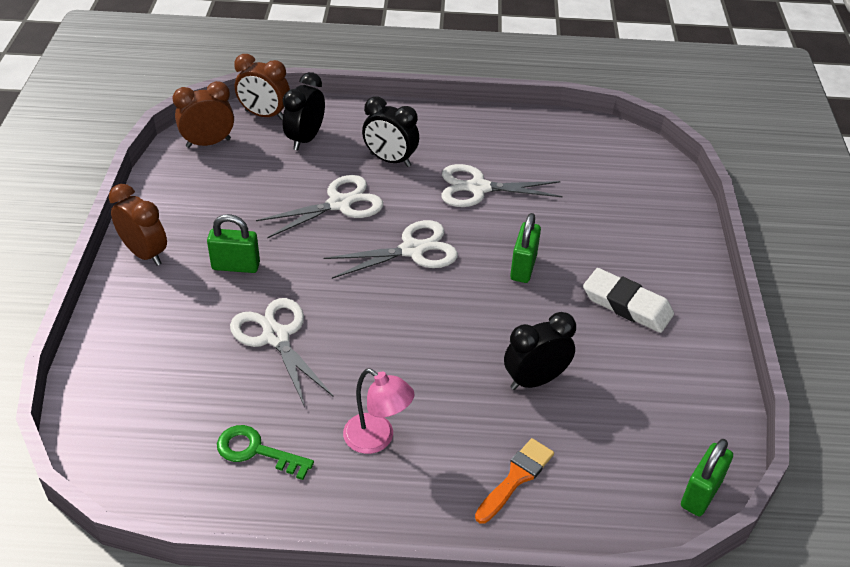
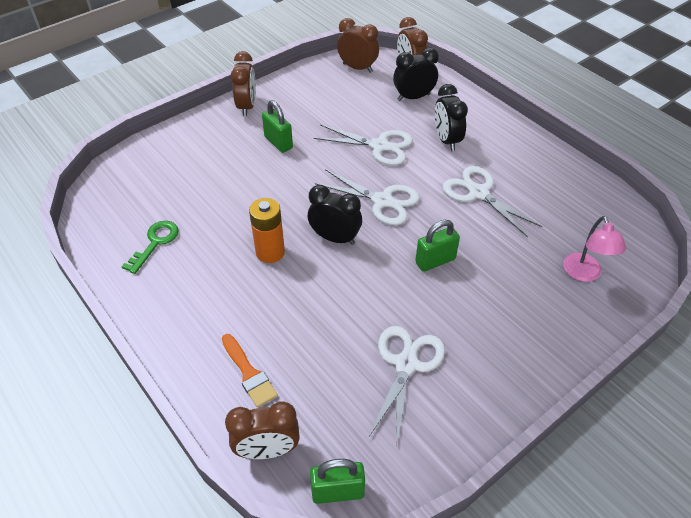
camera: 50 degrees right, 5 degrees up
(256, 451) = (155, 243): green key -> green key turned 45 degrees clockwise
(276, 337) = (244, 193): white scissors -> white scissors (406, 364)
(377, 439) = (214, 287): pink lamp -> pink lamp (584, 274)
(382, 368) = (270, 252): none -> orange battery
(516, 477) = (249, 373): orange brush -> orange brush turned 60 degrees clockwise
(535, 380) = (341, 331): black clock -> black clock (335, 238)
(616, 517) = (267, 450): none -> brown clock
(627, 305) = (470, 337): white eraser -> none

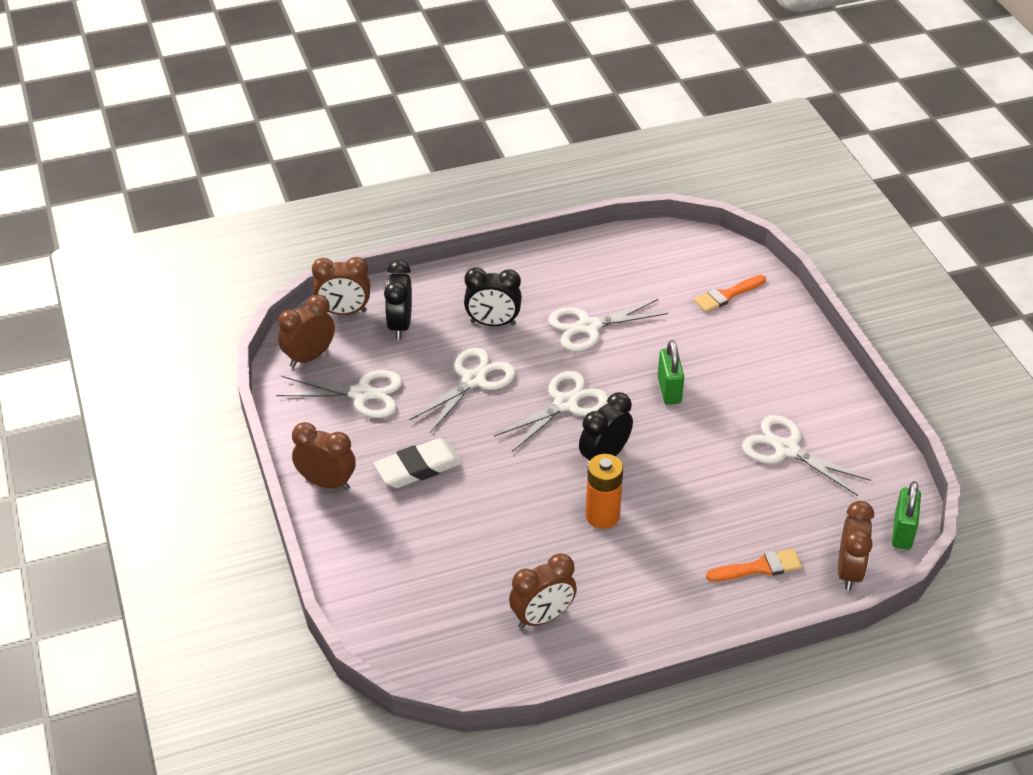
camera: 70 degrees left, 5 degrees down
(155, 243) = (542, 617): green key -> brown clock
(278, 142) = (418, 468): green padlock -> white eraser
(335, 99) = (362, 394): none -> white scissors
(584, 274) = (727, 295): pink lamp -> orange brush

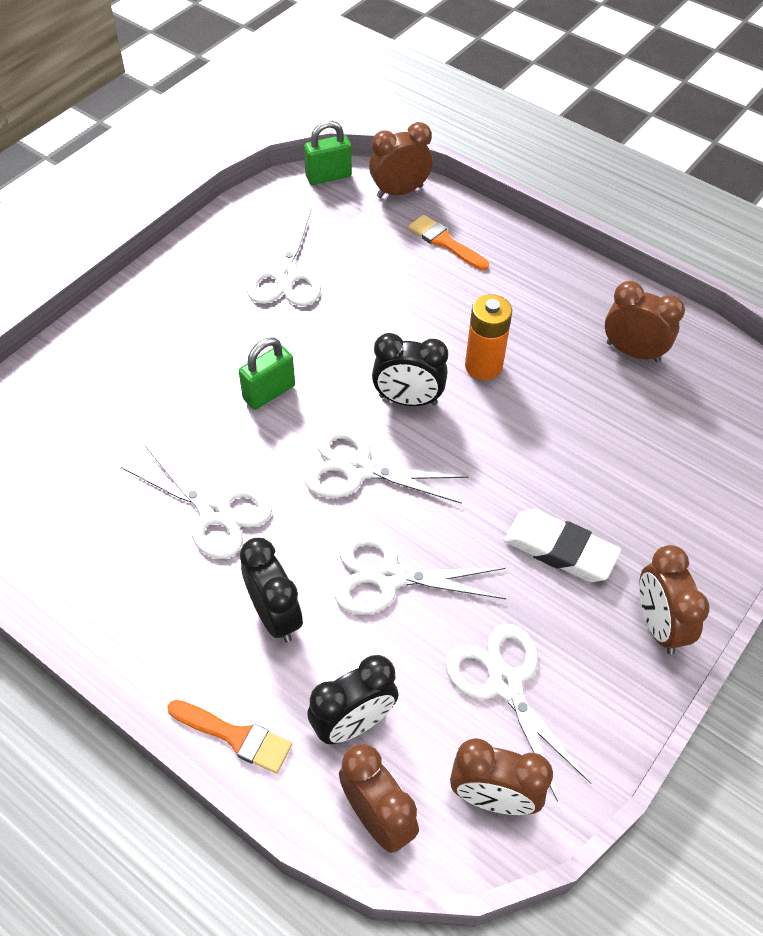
camera: 125 degrees left, 10 degrees up
(727, 295) = (71, 410): orange brush -> orange brush (236, 736)

